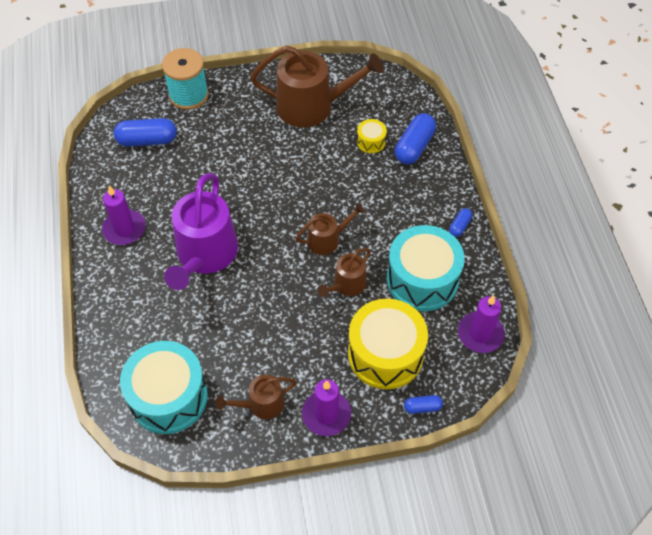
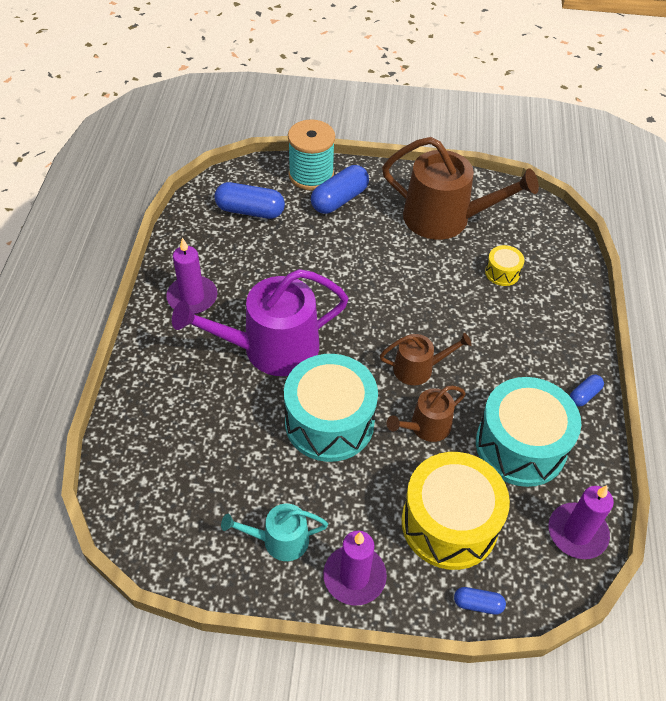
camera: 15 degrees right, 5 degrees down
(168, 397) = (174, 499): turquoise drum -> turquoise drum (329, 422)
(205, 255) = (271, 348): purple watering can -> purple watering can turned 45 degrees clockwise
(261, 404) = (279, 540): brown watering can -> turquoise watering can
(414, 147) = (552, 290): blue capsule -> blue capsule (339, 199)

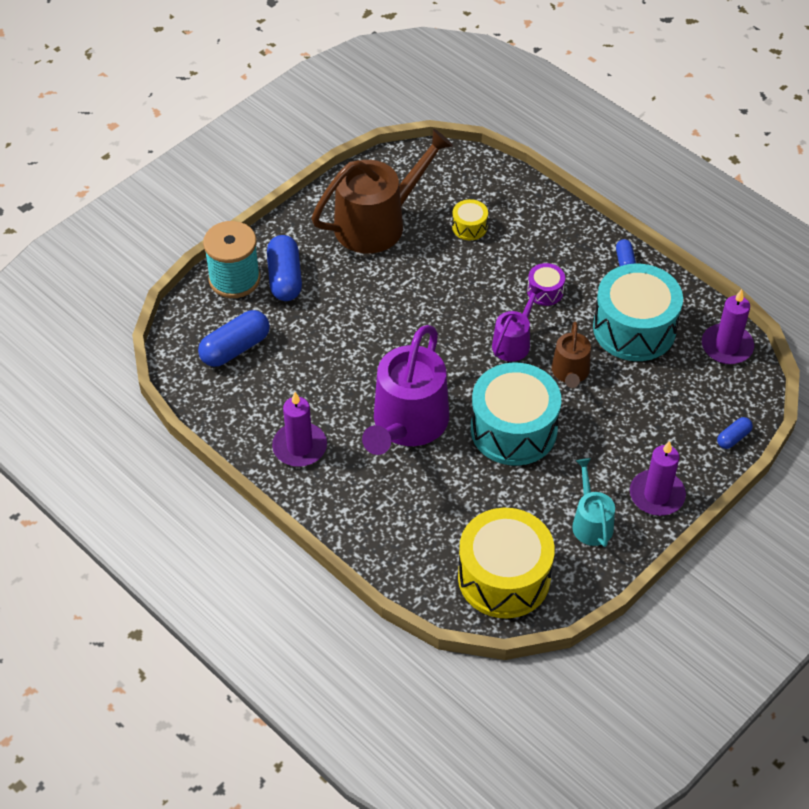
camera: 50 degrees left, 0 degrees up
(279, 540) = (591, 522): turquoise watering can -> turquoise watering can turned 135 degrees clockwise
(418, 368) = (513, 342): brown watering can -> purple watering can
(449, 523) = (661, 412): yellow drum -> yellow drum (504, 577)
(492, 358) = (545, 291): none -> purple drum

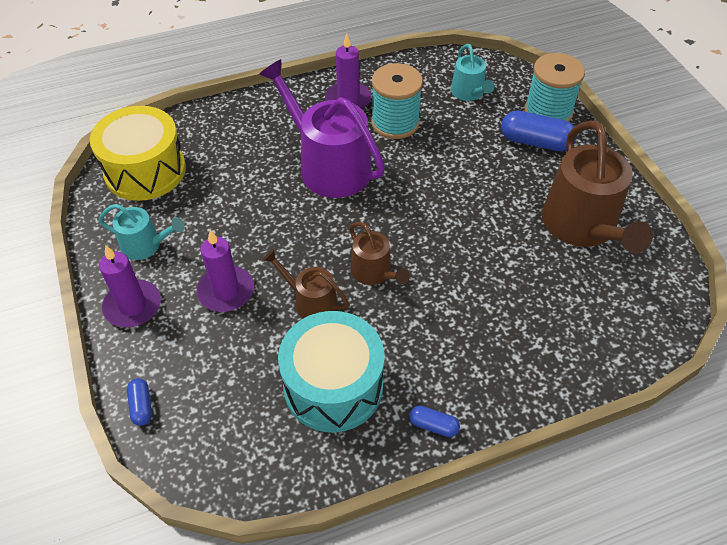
camera: 115 degrees right, 0 degrees up
(235, 348) = (469, 93): blue capsule -> turquoise watering can
(315, 393) = (395, 123): none -> turquoise spool
(469, 227) = (548, 298): yellow drum -> none
(513, 342) = (374, 272): purple watering can -> brown watering can
(513, 429) = (276, 232): turquoise drum -> none
(545, 291) = (426, 327): purple drum -> none
(727, 346) = (255, 469): purple candle -> purple candle (226, 291)

